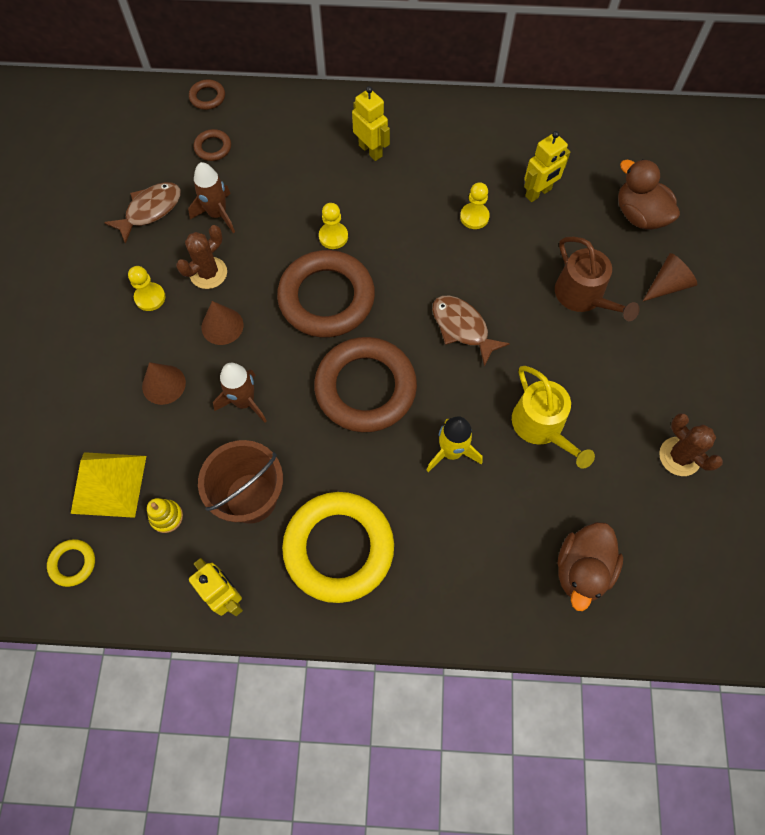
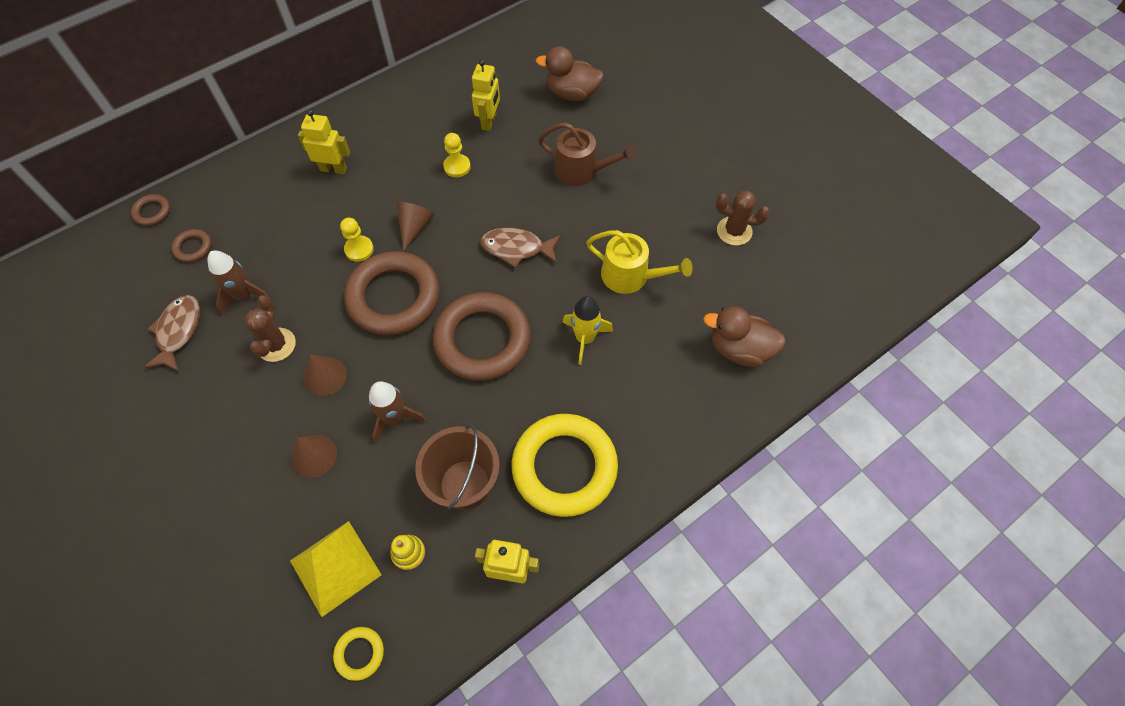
camera: 40 degrees left, 5 degrees down
(150, 297) = (240, 398): yellow pawn -> none
(582, 570) = (739, 349): brown duck -> brown duck turned 120 degrees clockwise
(667, 285) = (630, 127): brown cone -> brown cone (415, 227)

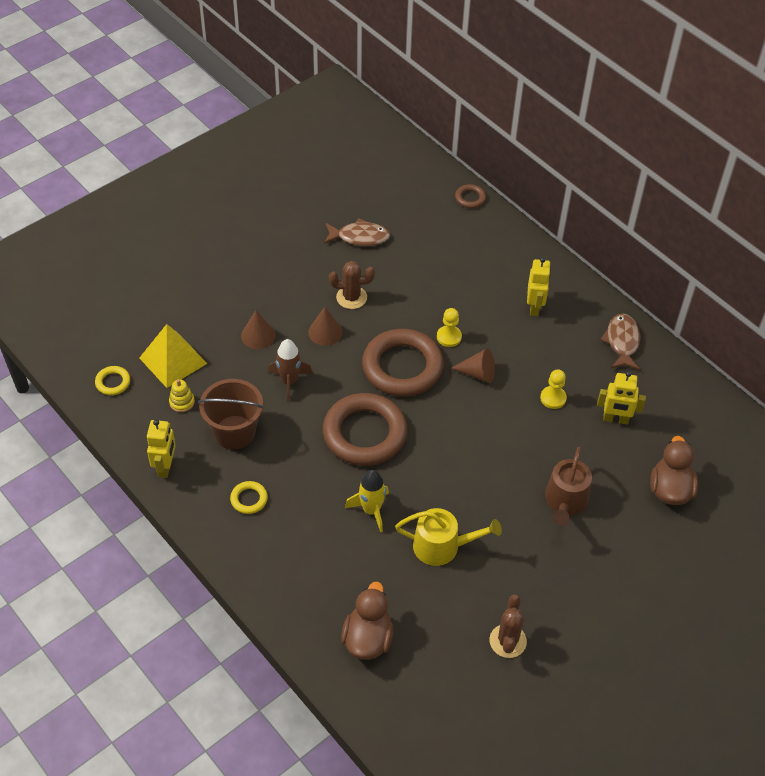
camera: 85 degrees right, 10 degrees down
(193, 247) = (438, 230): brown ring -> none
(244, 295) = (395, 270): brown rocket -> none
(516, 248) = (463, 452): brown fish -> brown fish (622, 342)
(564, 467) = (249, 499): yellow ring -> yellow ring, size x0.42
(630, 276) = (442, 546): yellow watering can -> yellow watering can turned 105 degrees counterclockwise

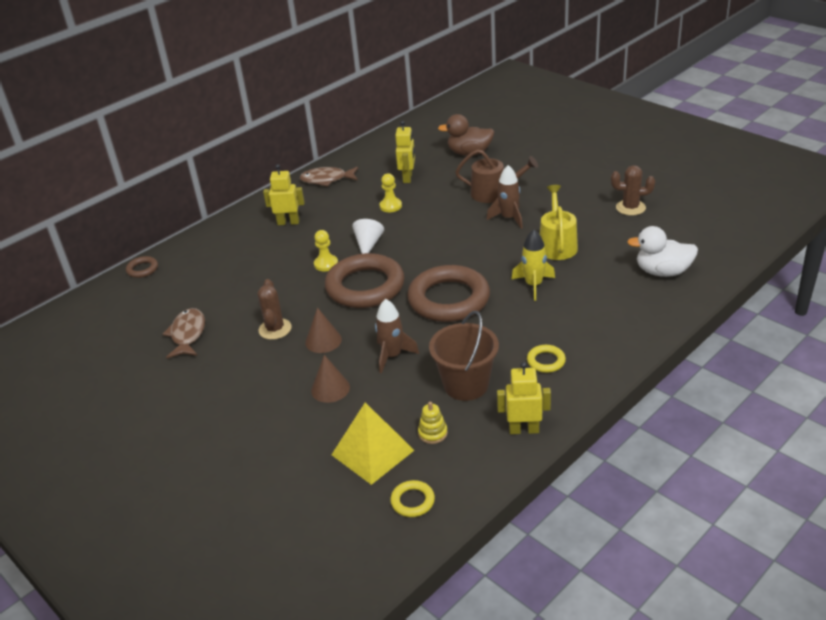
camera: 90 degrees left, 15 degrees down
(367, 639) = (662, 272): brown duck -> white duck
(478, 373) = (368, 244): brown cone -> white cone
(507, 508) = (508, 218): none -> brown rocket

